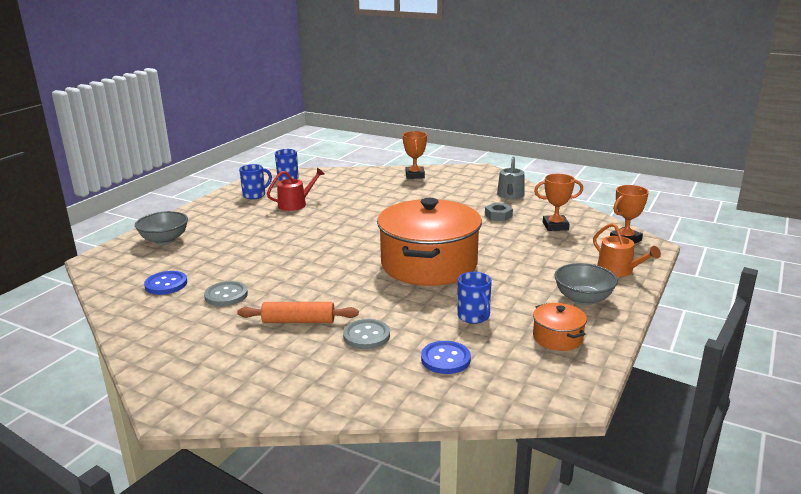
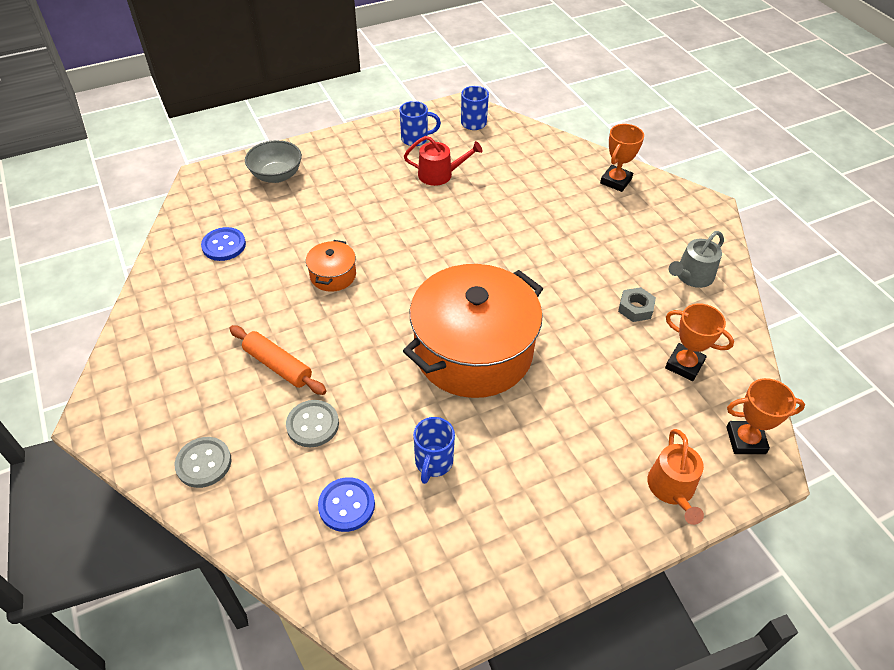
camera: 35 degrees right, 25 degrees up
(226, 295) = (255, 290): grey button -> grey button (204, 463)
(557, 338) = (481, 550): orange pot -> orange pot (333, 275)
(583, 299) = (575, 509): grey bowl -> none

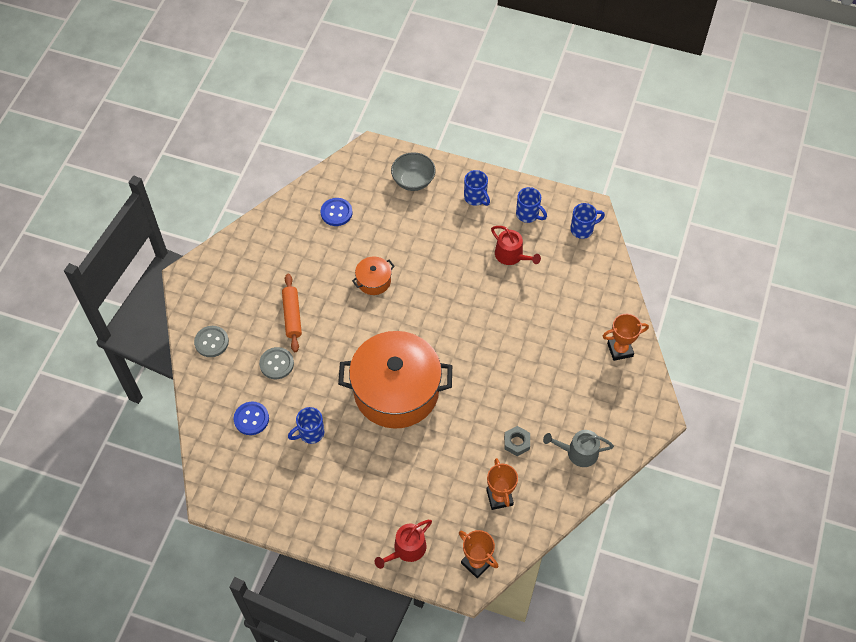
camera: 45 degrees right, 10 degrees up
(353, 154) = (475, 198): none -> blue mug
(672, 489) = (406, 549): orange watering can -> red watering can

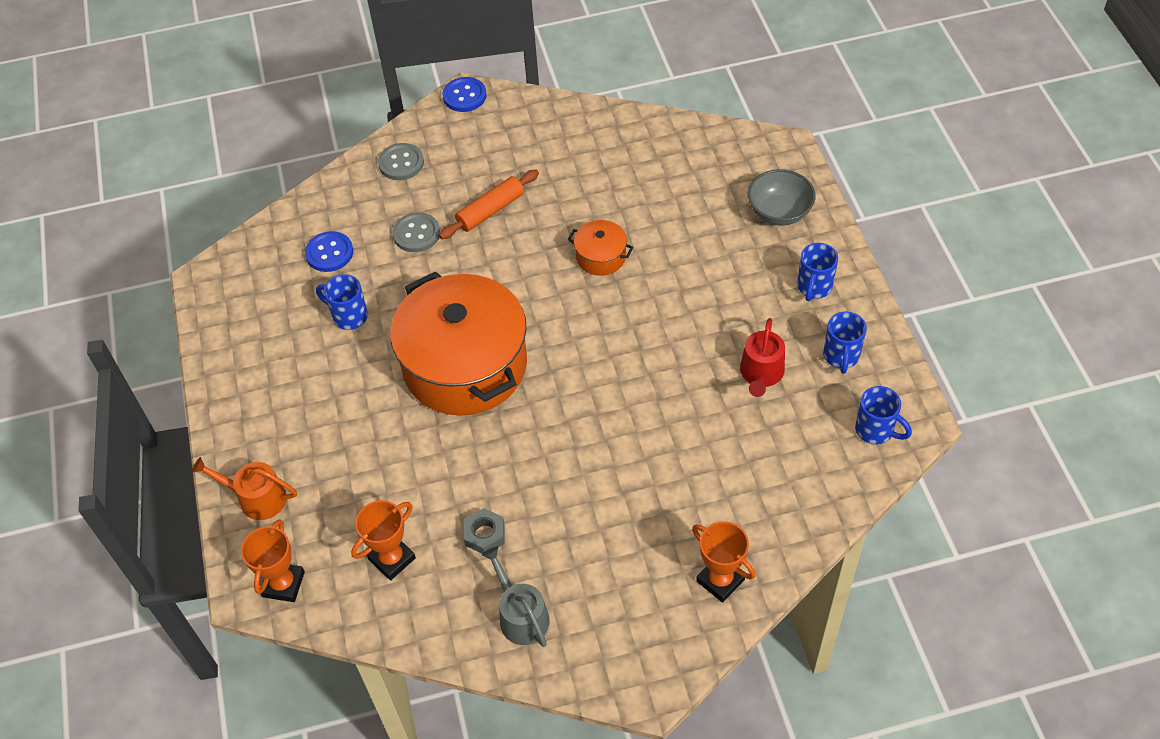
camera: 60 degrees right, 5 degrees down
(336, 213) = (665, 168): blue button -> blue button (464, 96)
(406, 549) = (256, 498): red watering can -> orange watering can

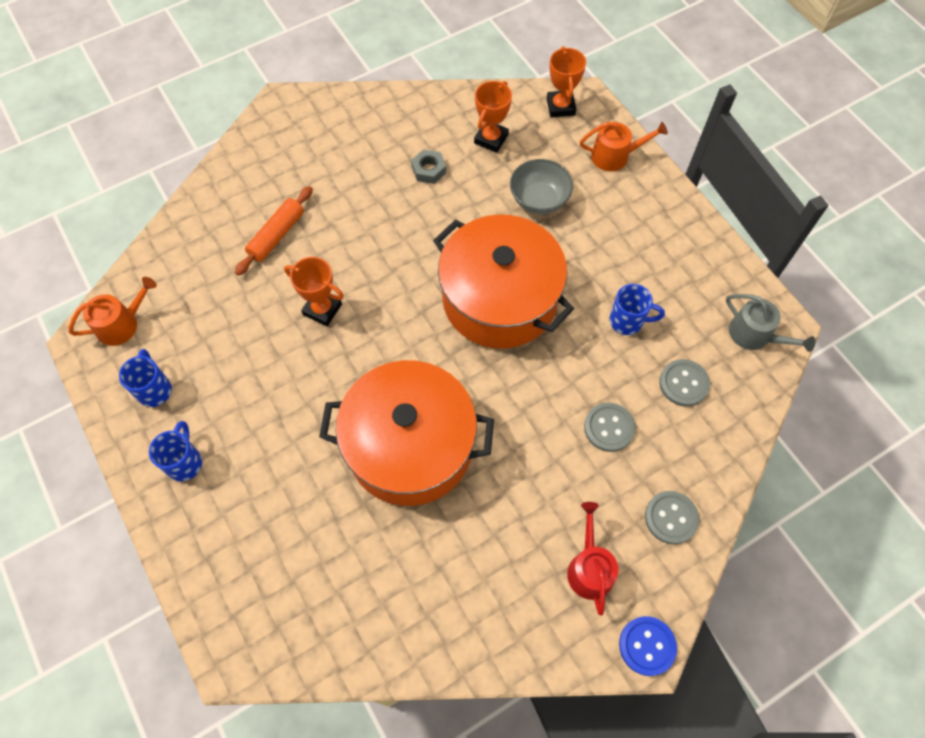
camera: 160 degrees right, 10 degrees up
(329, 253) = (683, 383): blue button -> grey button
(490, 211) = (544, 476): orange rolling pin -> orange rolling pin (276, 235)
(520, 615) = (383, 125): grey watering can -> grey watering can (754, 335)
(601, 257) = (410, 446): orange pot -> orange pot, size x2.36
(720, 580) = (242, 179): orange trophy -> orange trophy (322, 309)
(761, 374) = (229, 354): red watering can -> red watering can (589, 568)
(779, 212) = (229, 554): grey bowl -> grey bowl (539, 199)
(875, 430) = (122, 324): blue mug -> orange watering can

